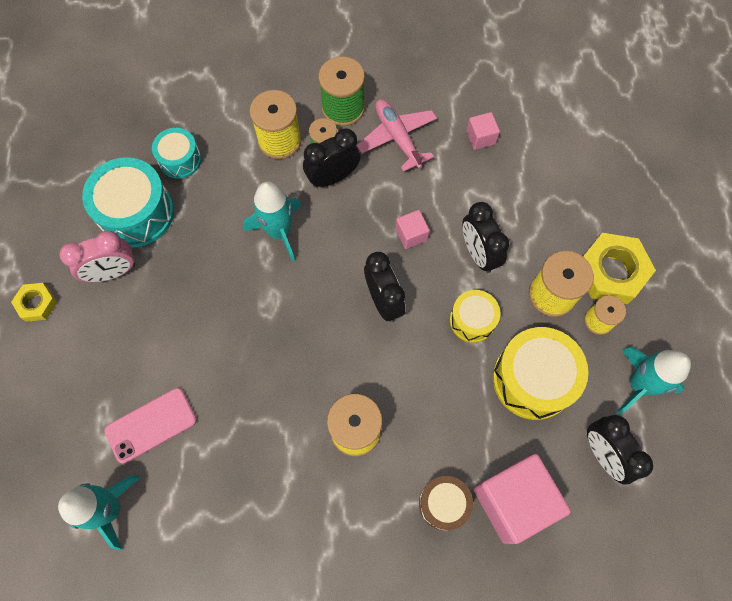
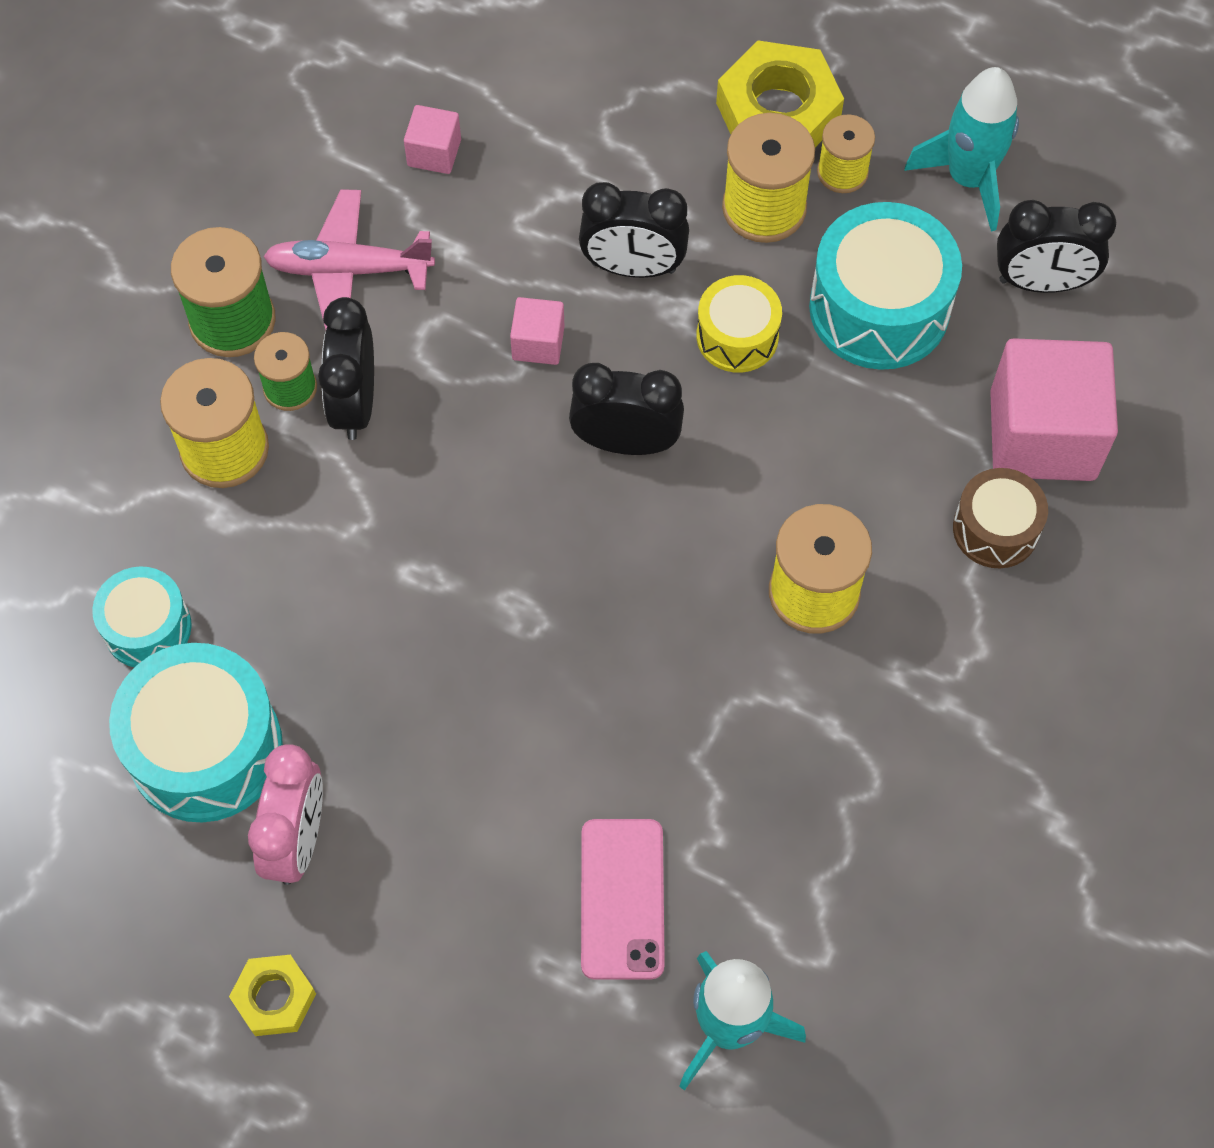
camera: 60 degrees left, 5 degrees down
(279, 231) = (399, 535): turquoise rocket -> none
(533, 379) = (879, 308): yellow drum -> turquoise drum

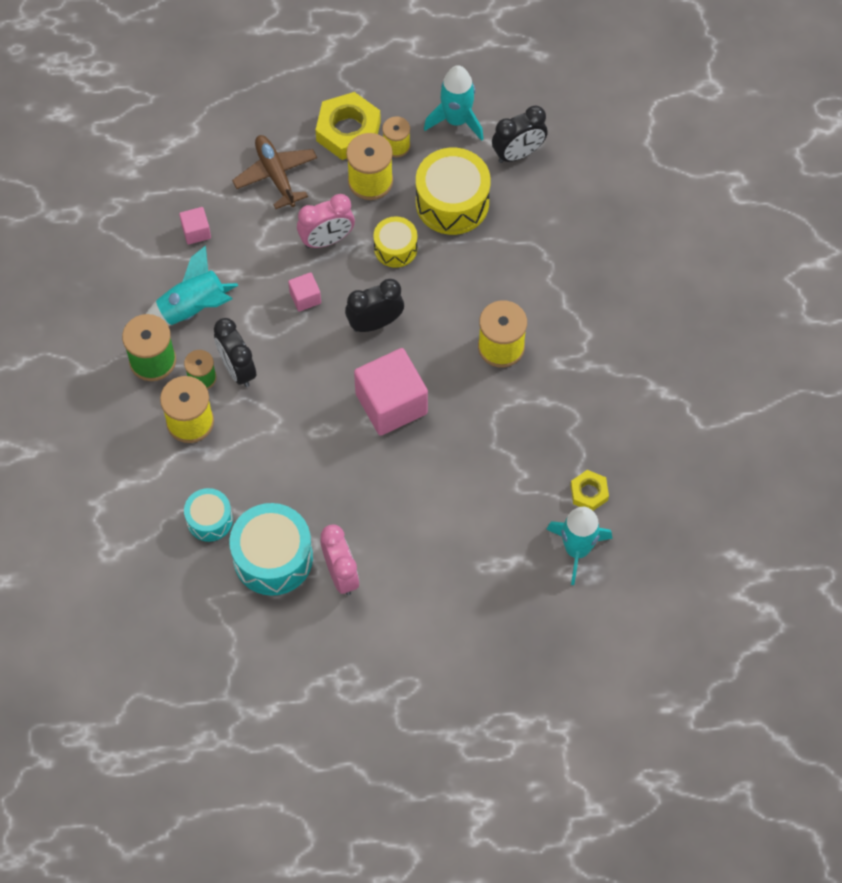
camera: 30 degrees left, 0 degrees up
(274, 998) = (375, 644): yellow nut -> yellow nut (589, 493)
(349, 270) = (192, 308): pink plane -> turquoise rocket
(617, 125) = (276, 175): none -> brown plane
(622, 899) = (499, 522): pink phone -> none
(633, 267) = (327, 240): black clock -> pink clock
(879, 308) = (452, 202): turquoise drum -> yellow drum
(995, 529) = (563, 277): brown drum -> none
(1042, 435) = (559, 224): pink cube -> pink cube (391, 403)

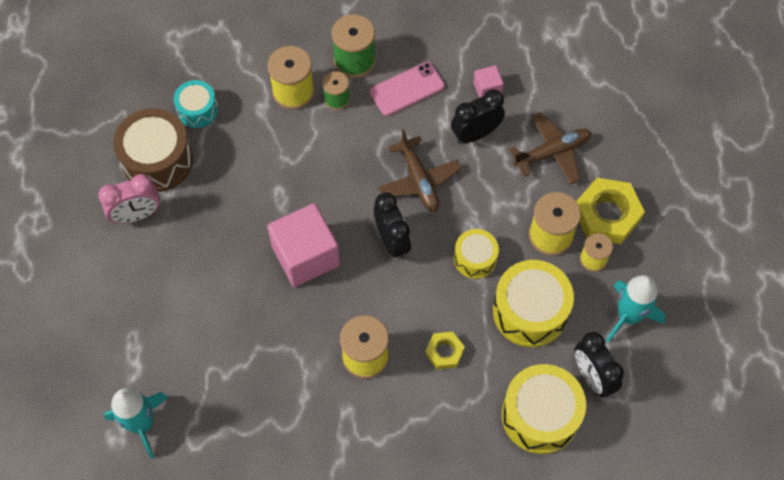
camera: 90 degrees right, 0 degrees up
(192, 308) = (407, 89): turquoise rocket -> pink phone
(237, 369) = (344, 127): black clock -> black clock (475, 134)
(273, 558) = (157, 160): turquoise drum -> brown drum
(305, 298) = (419, 180): pink cube -> brown plane
(327, 240) = (482, 198): pink clock -> none
(557, 198) = (540, 415): none -> yellow drum
(589, 493) = (202, 437): yellow nut -> yellow nut (444, 352)

